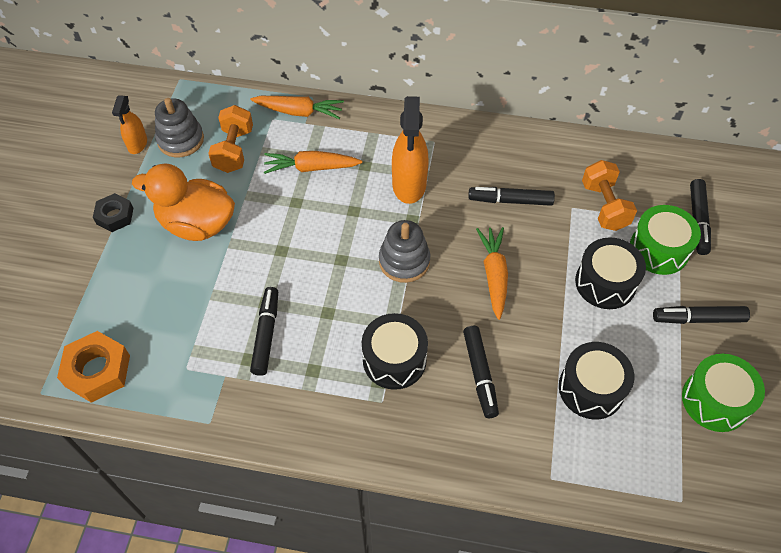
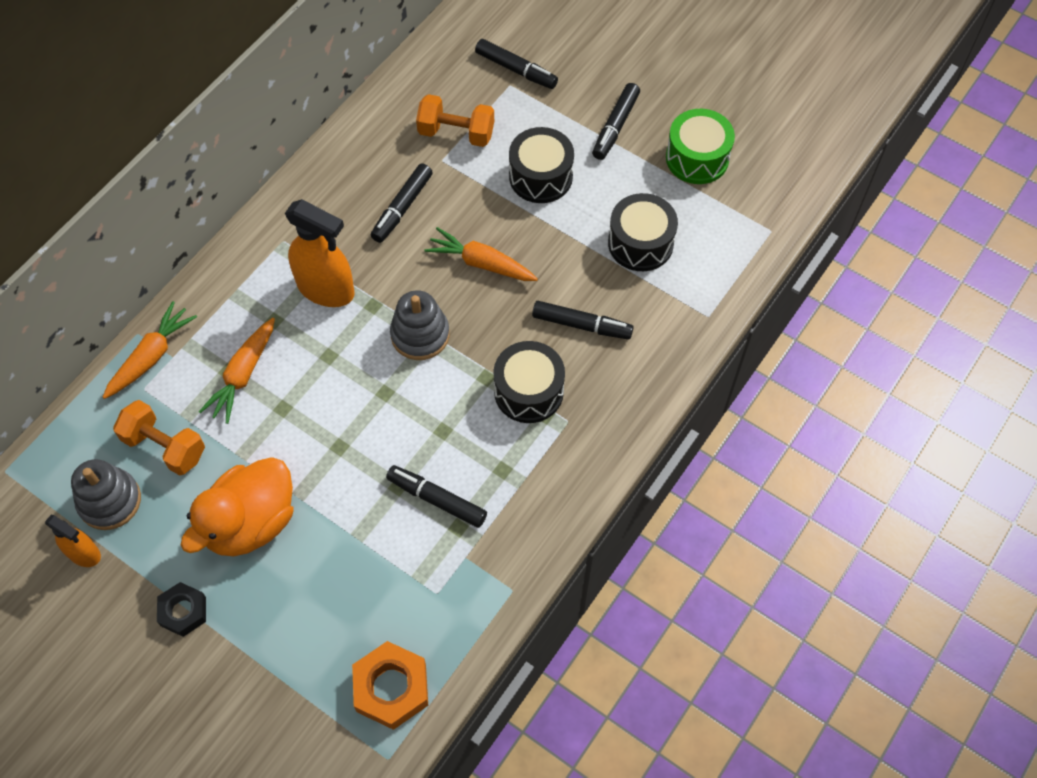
camera: 65 degrees left, 5 degrees up
(659, 249) = (529, 116): green drum -> none

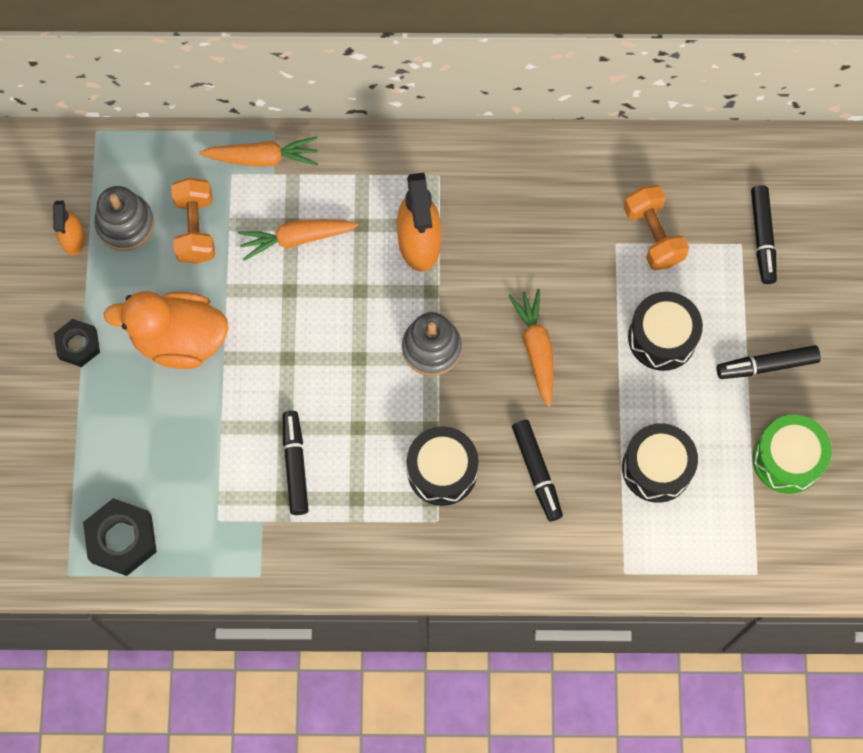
camera: 55 degrees right, 10 degrees up
(391, 688) = (122, 539): orange nut -> black nut
(402, 208) = (542, 246): black marker -> none

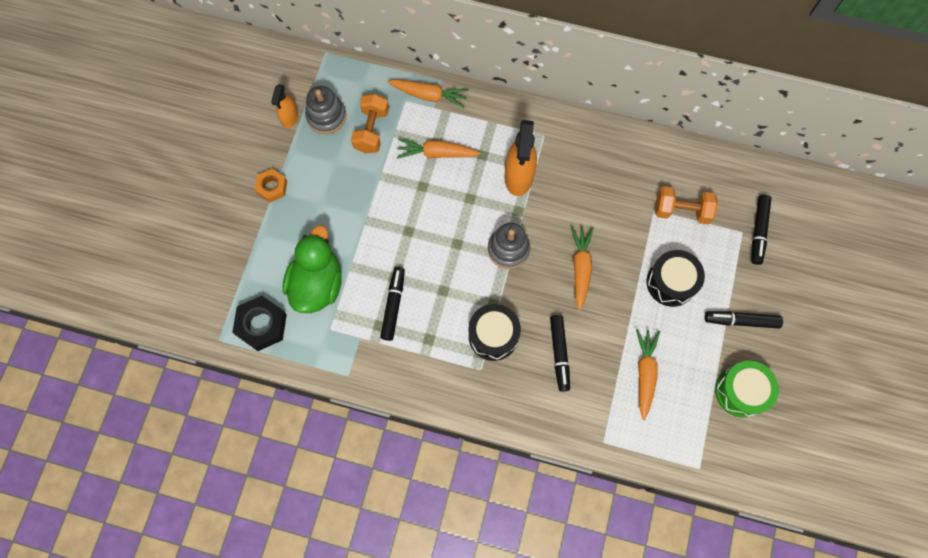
camera: 15 degrees right, 0 degrees up
(78, 345) = (272, 187): black nut -> orange nut
(179, 339) = (340, 200): orange duck -> none
(182, 463) = (317, 284): none -> green duck
(653, 235) = (681, 211): orange dumbbell -> orange dumbbell turned 75 degrees counterclockwise
(656, 468) = (645, 373): black drum -> orange carrot

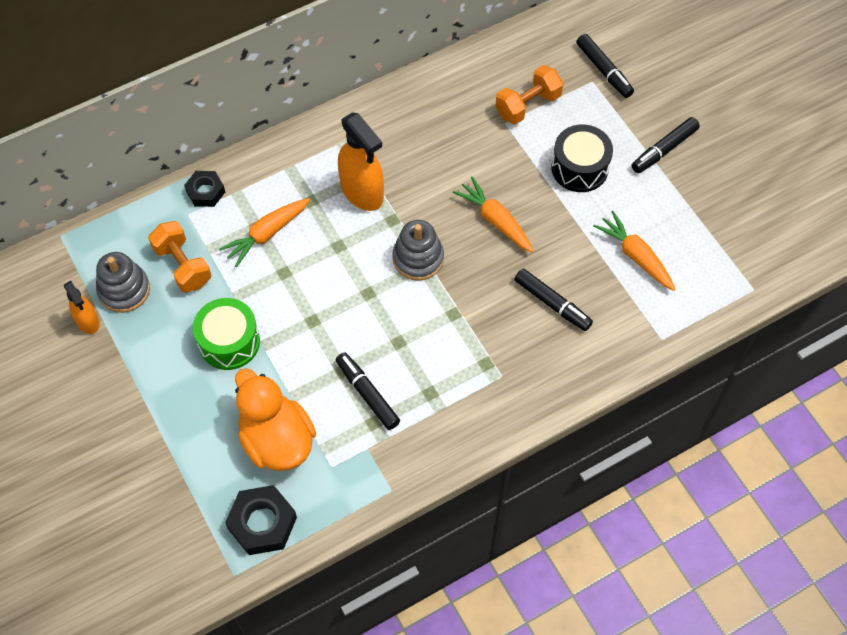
camera: 45 degrees left, 10 degrees down
(272, 187) = (138, 396): orange nut -> none
(317, 284) = (277, 440): green duck -> orange duck
(429, 95) = (205, 192): orange carrot -> black nut
(493, 335) = (482, 339): black drum -> none
(740, 391) = (721, 203): green drum -> green drum (229, 342)

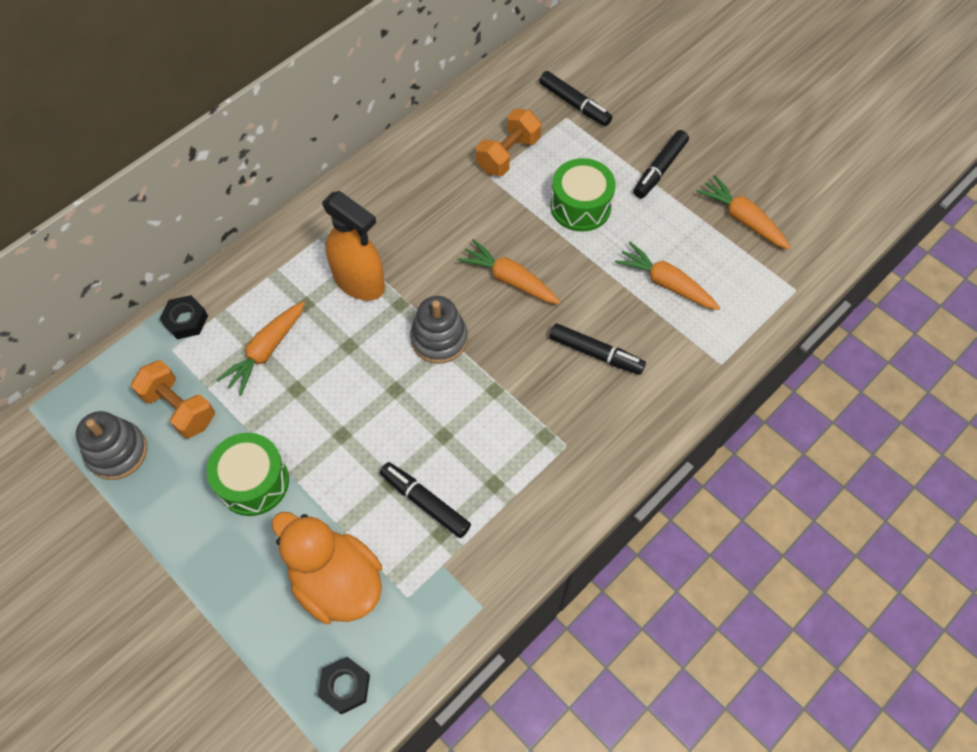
camera: 15 degrees left, 0 degrees up
(88, 321) = (82, 499): orange spray bottle -> none
(262, 523) = (345, 686): black nut -> black nut, size x0.64
(579, 168) = (580, 206): black drum -> green drum
(726, 213) = (742, 219): none -> orange carrot

